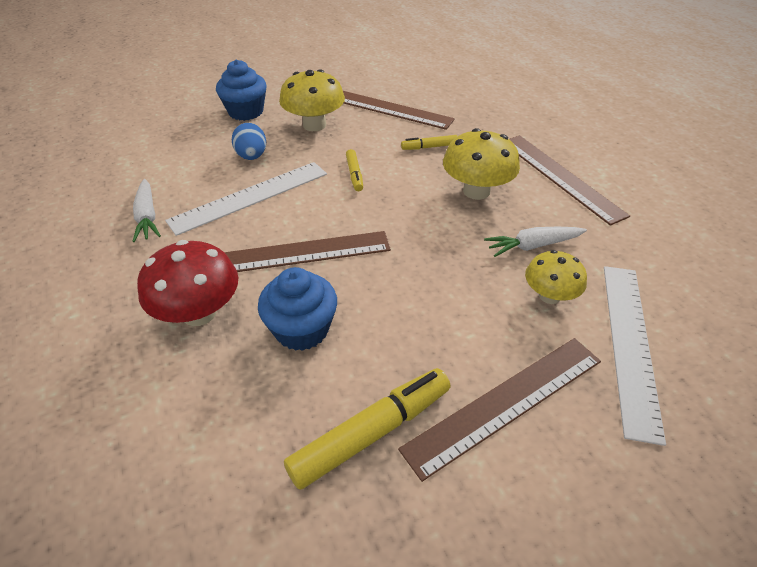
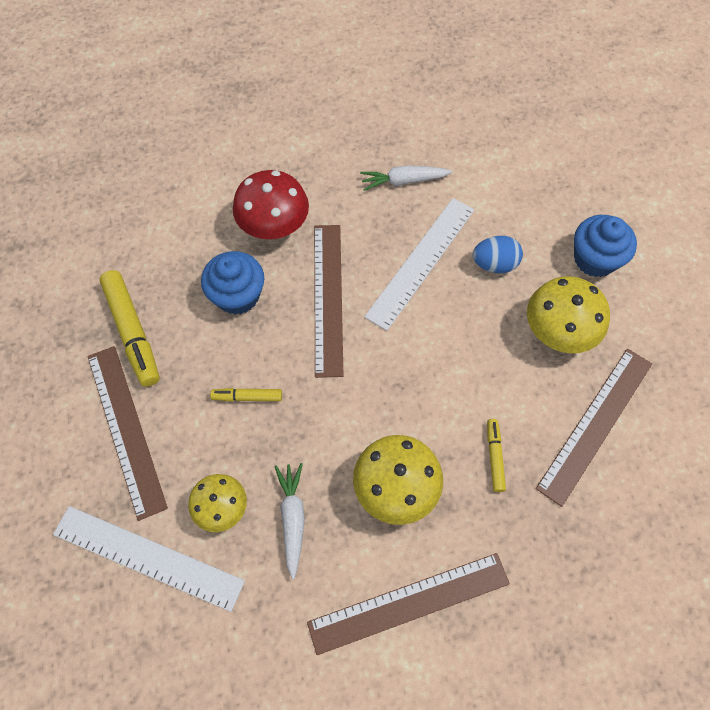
camera: 100 degrees right, 20 degrees up
(250, 197) = (421, 262): white ruler -> white ruler turned 60 degrees clockwise
(354, 174) = (446, 362): yellow marker -> yellow marker (247, 397)

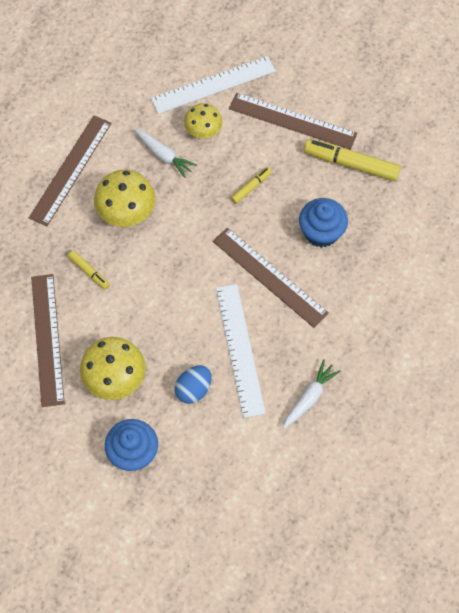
camera: 135 degrees right, 0 degrees up
(274, 226) = (352, 291): red mushroom -> none

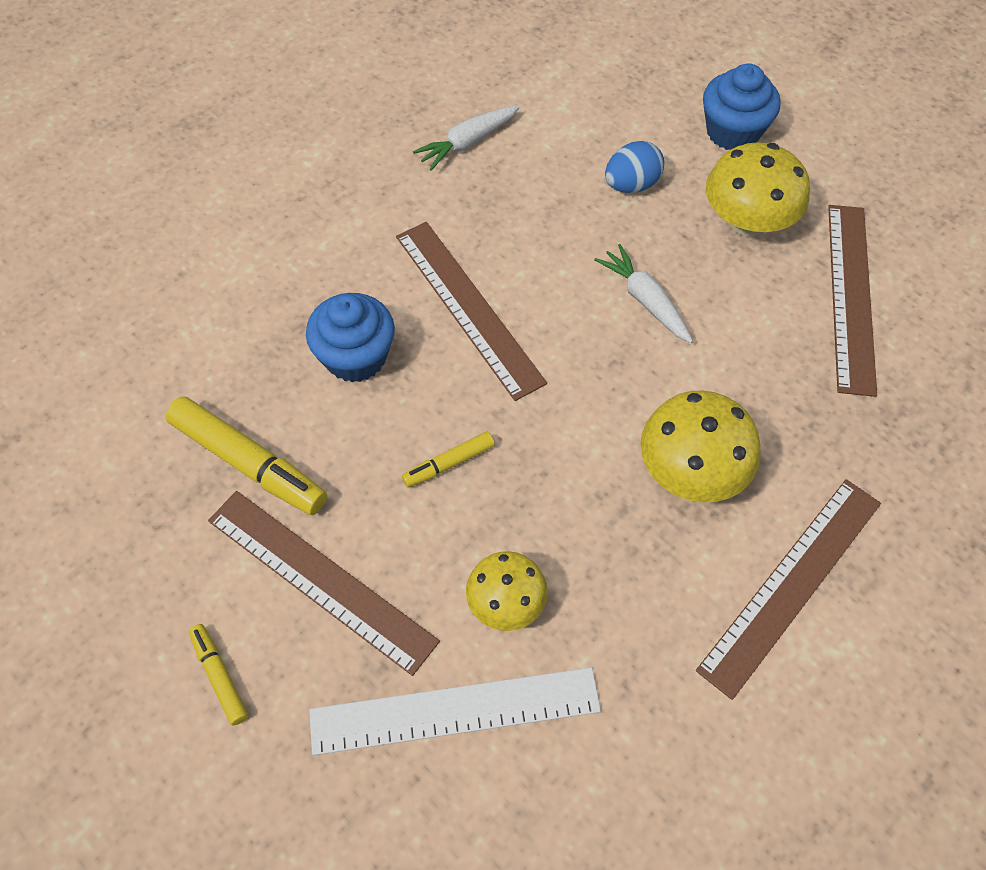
camera: 165 degrees left, 5 degrees down
(89, 272) = (773, 382): yellow marker -> yellow marker (220, 676)
(164, 156) = (598, 568): white carrot -> white carrot (644, 300)
(240, 349) = (548, 219): white ruler -> none

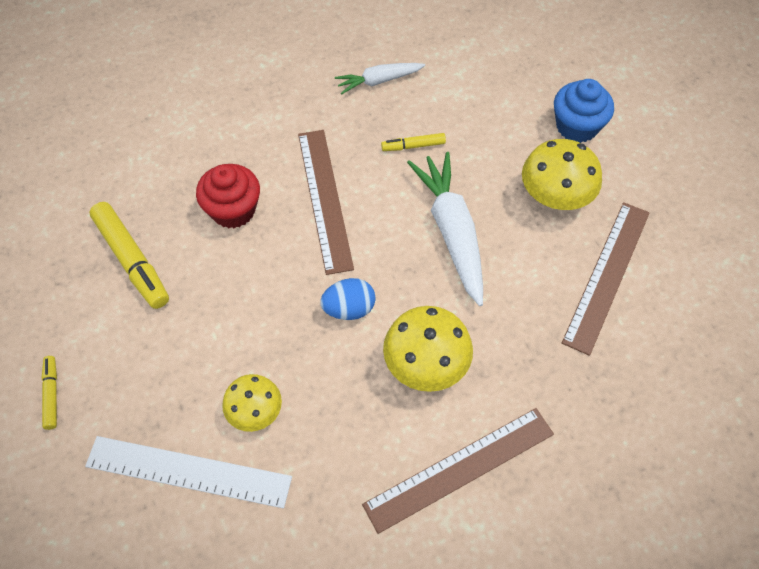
camera: 20 degrees right, 0 degrees up
(320, 579) = (142, 353): brown ruler -> none
(356, 357) = (233, 210): blue cupcake -> red cupcake
(449, 463) = (261, 303): yellow marker -> yellow marker (413, 146)
(631, 185) = (482, 145): blue egg -> blue egg (349, 309)
(644, 300) = (451, 231): white carrot -> white carrot, size x1.75

